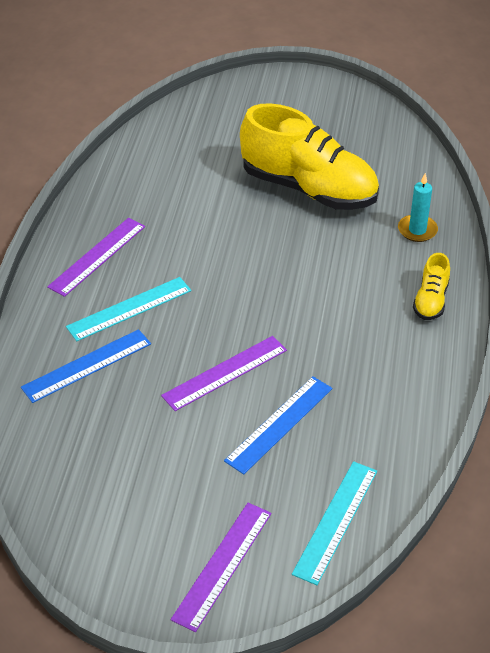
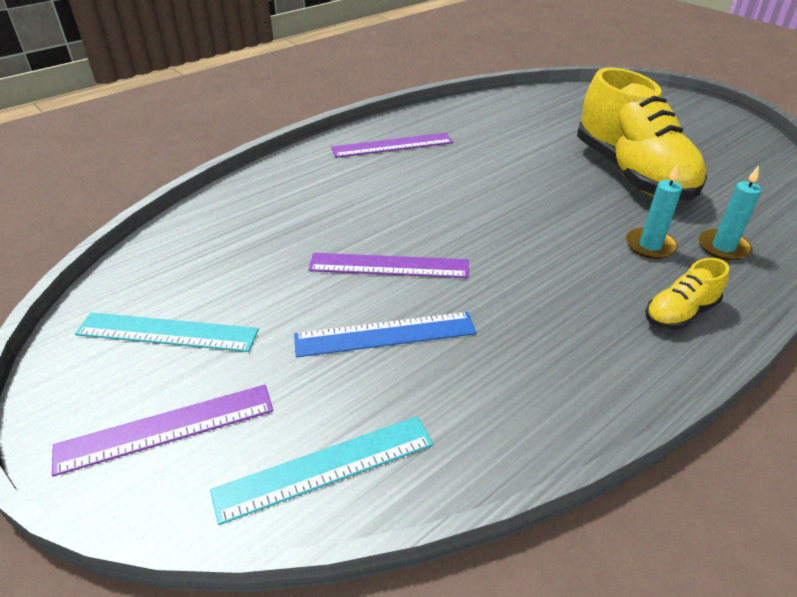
camera: 40 degrees right, 5 degrees down
(87, 365) = (288, 205): blue ruler -> none
(129, 308) = (371, 185): turquoise ruler -> turquoise ruler (167, 332)
(374, 254) = (650, 246): none -> turquoise candle

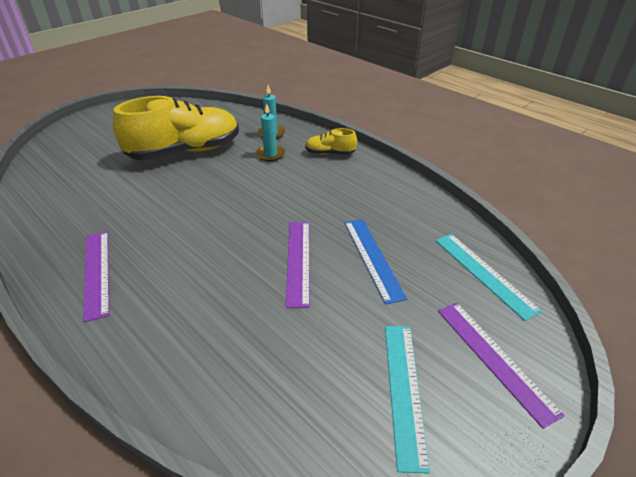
camera: 95 degrees left, 0 degrees up
(680, 313) = (330, 153): yellow shoe -> yellow shoe turned 135 degrees clockwise

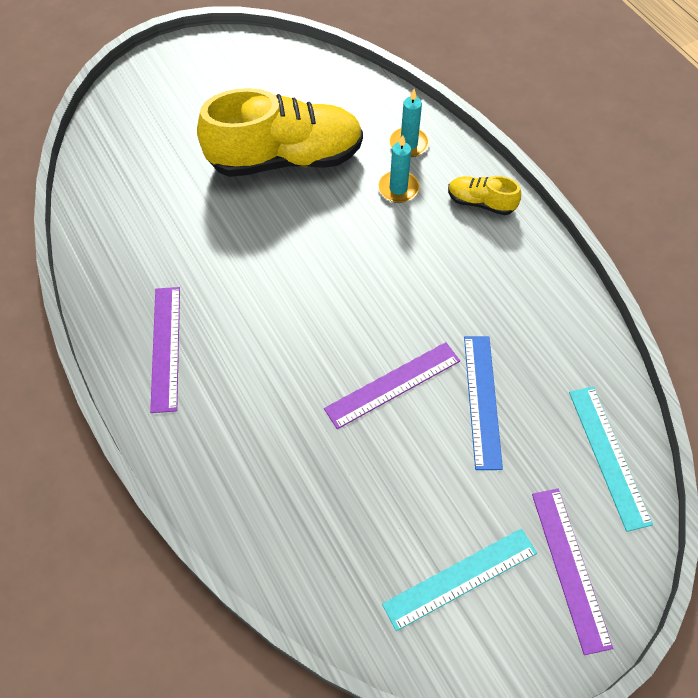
camera: 15 degrees right, 20 degrees up
(298, 261) = (393, 384): purple ruler -> purple ruler turned 45 degrees clockwise
(404, 390) = (460, 578): turquoise ruler -> turquoise ruler turned 45 degrees clockwise

